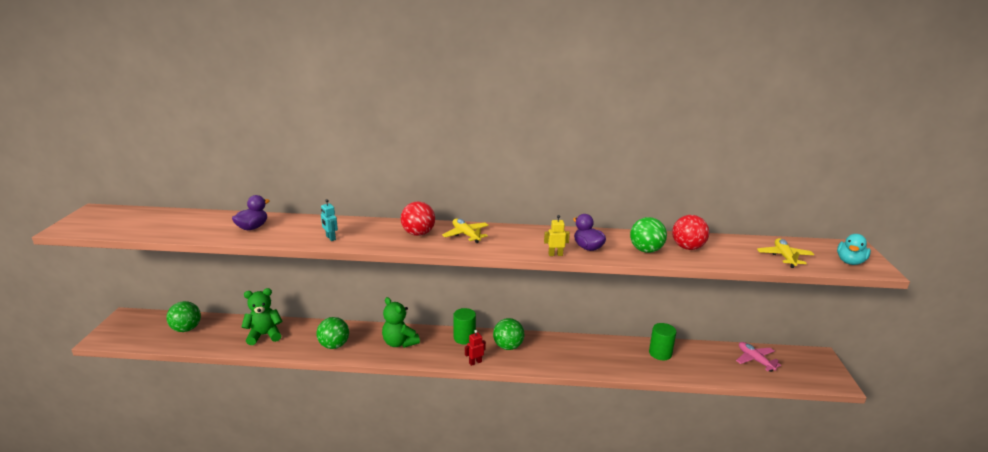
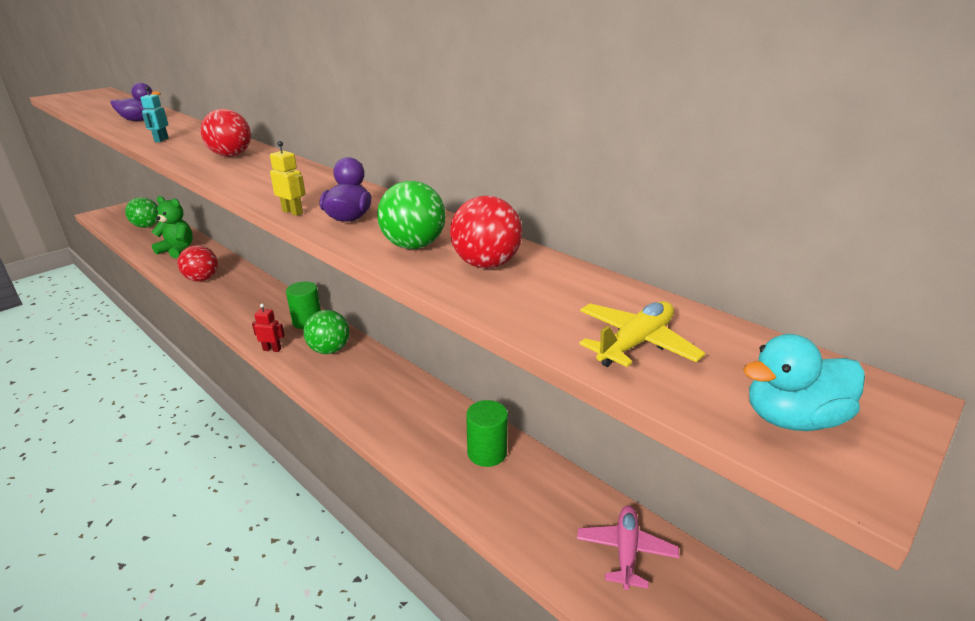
camera: 40 degrees right, 5 degrees up
(334, 345) = (202, 279): green ball -> red ball
(399, 343) = (249, 300): green teddy bear -> none
(466, 235) = (266, 168): yellow plane -> none

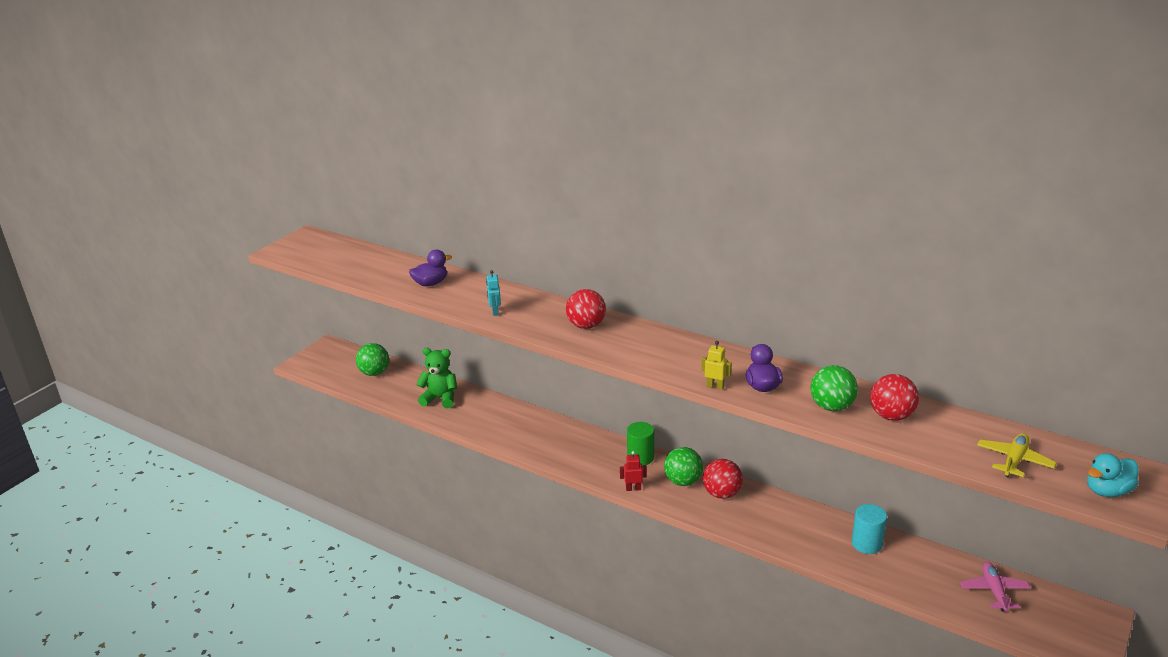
camera: 10 degrees left, 0 degrees up
(202, 279) = (500, 428): red ball -> red ball (722, 494)
(487, 452) = (867, 544): green cylinder -> turquoise cylinder

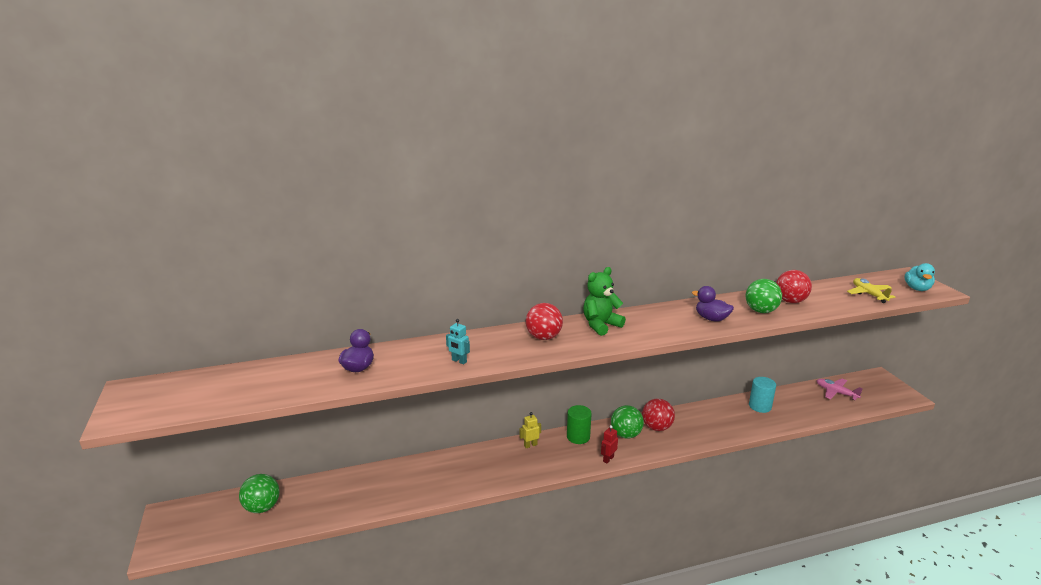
camera: 50 degrees left, 5 degrees down
(440, 398) = (364, 490): green teddy bear -> green teddy bear (601, 325)
(715, 386) = (691, 331): yellow robot -> yellow robot (530, 445)

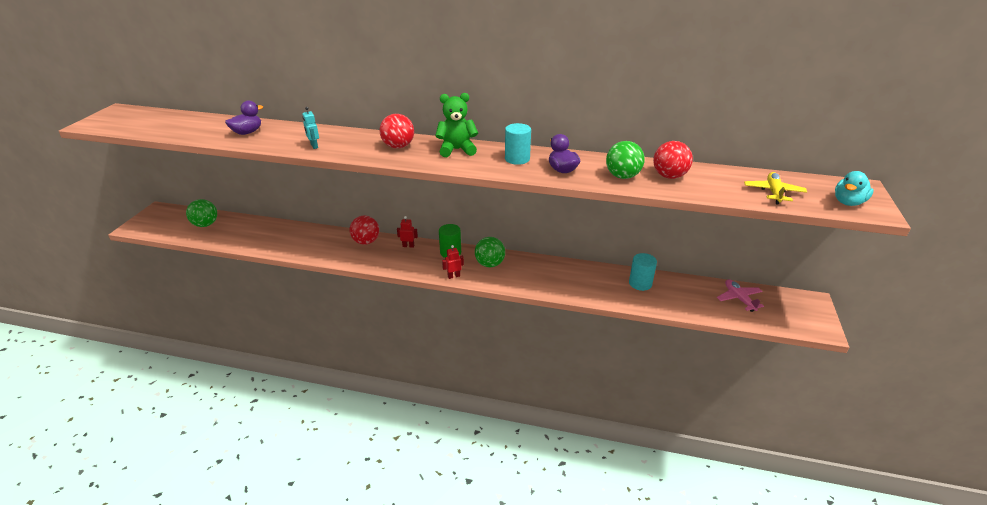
camera: 30 degrees right, 10 degrees up
(530, 445) = (408, 246): yellow robot -> red robot
(657, 427) = (522, 267): red ball -> red ball (366, 242)
(663, 319) = (517, 159): none -> turquoise cylinder

